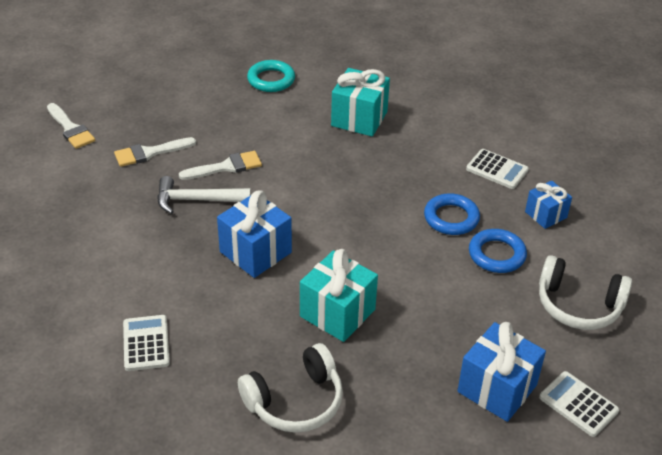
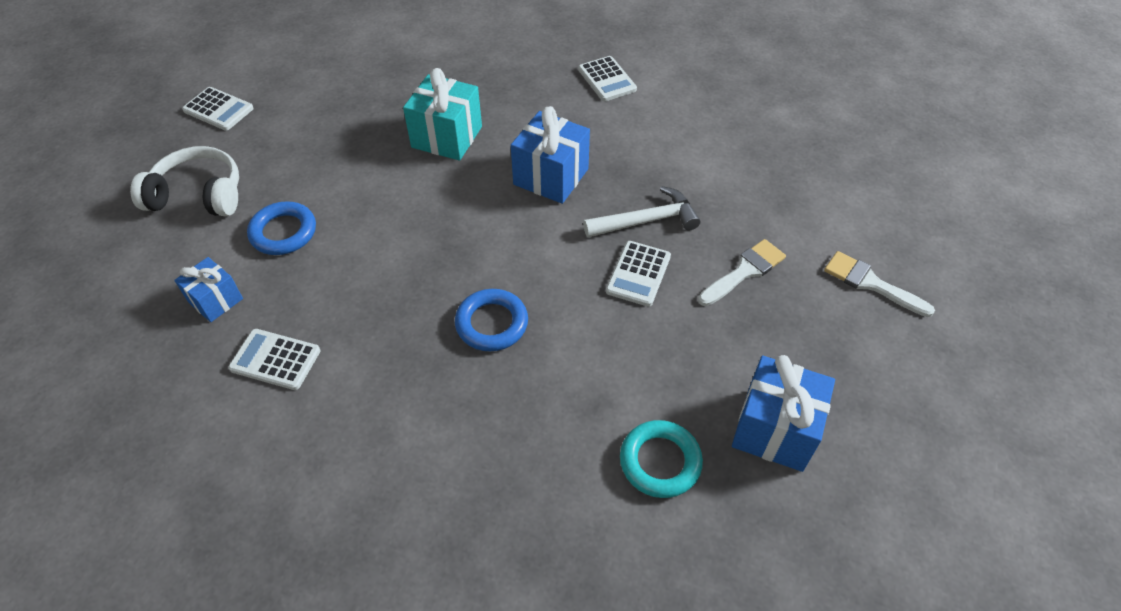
camera: 165 degrees right, 10 degrees up
(226, 167) = (638, 274): white brush -> white calculator
(295, 401) = (462, 66): white headphones -> none
(359, 119) = (490, 409): turquoise gift -> none
(451, 218) = (338, 267): blue ring -> blue ring (492, 323)
(497, 388) = (291, 107): blue gift -> blue gift (774, 429)

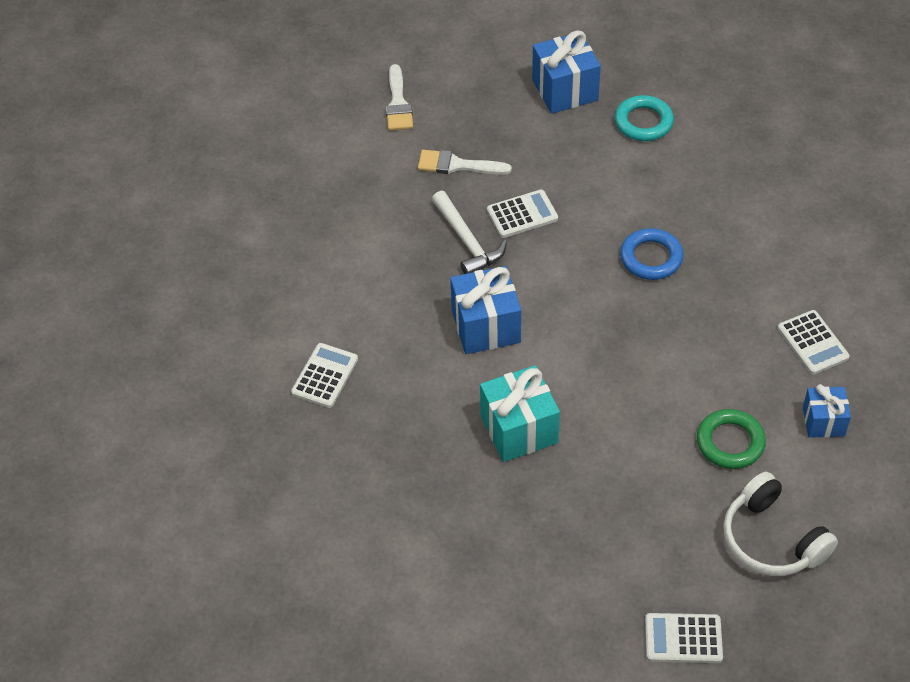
camera: 130 degrees left, 0 degrees up
(218, 109) = (683, 639): white calculator -> white calculator turned 75 degrees counterclockwise
(283, 232) = (730, 442): blue ring -> green ring
(647, 220) = (467, 241): white hammer -> white hammer turned 150 degrees counterclockwise

